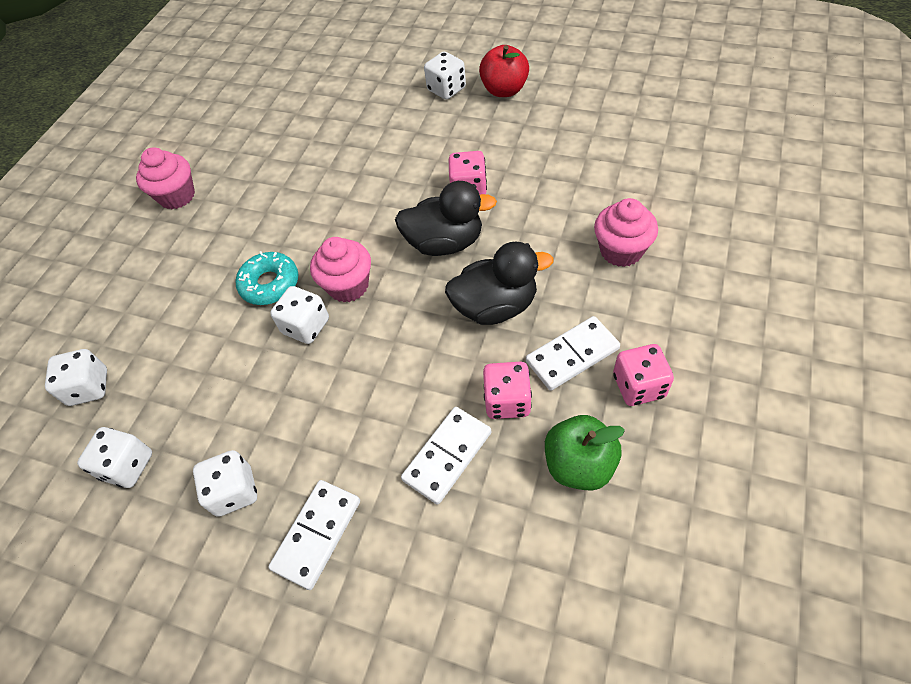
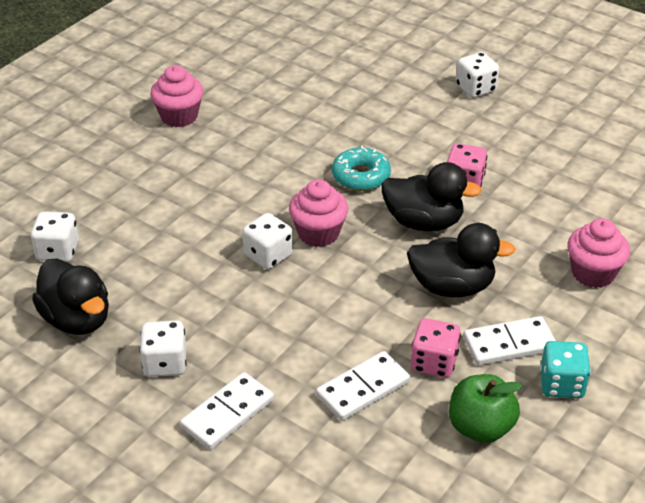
camera: 10 degrees right, 15 degrees down
(128, 466) = (77, 319): white dice -> black duck
(270, 284) = (245, 213): turquoise donut -> turquoise donut (361, 176)
(504, 90) = (534, 104): red apple -> none
(638, 386) = (561, 384): pink dice -> turquoise dice

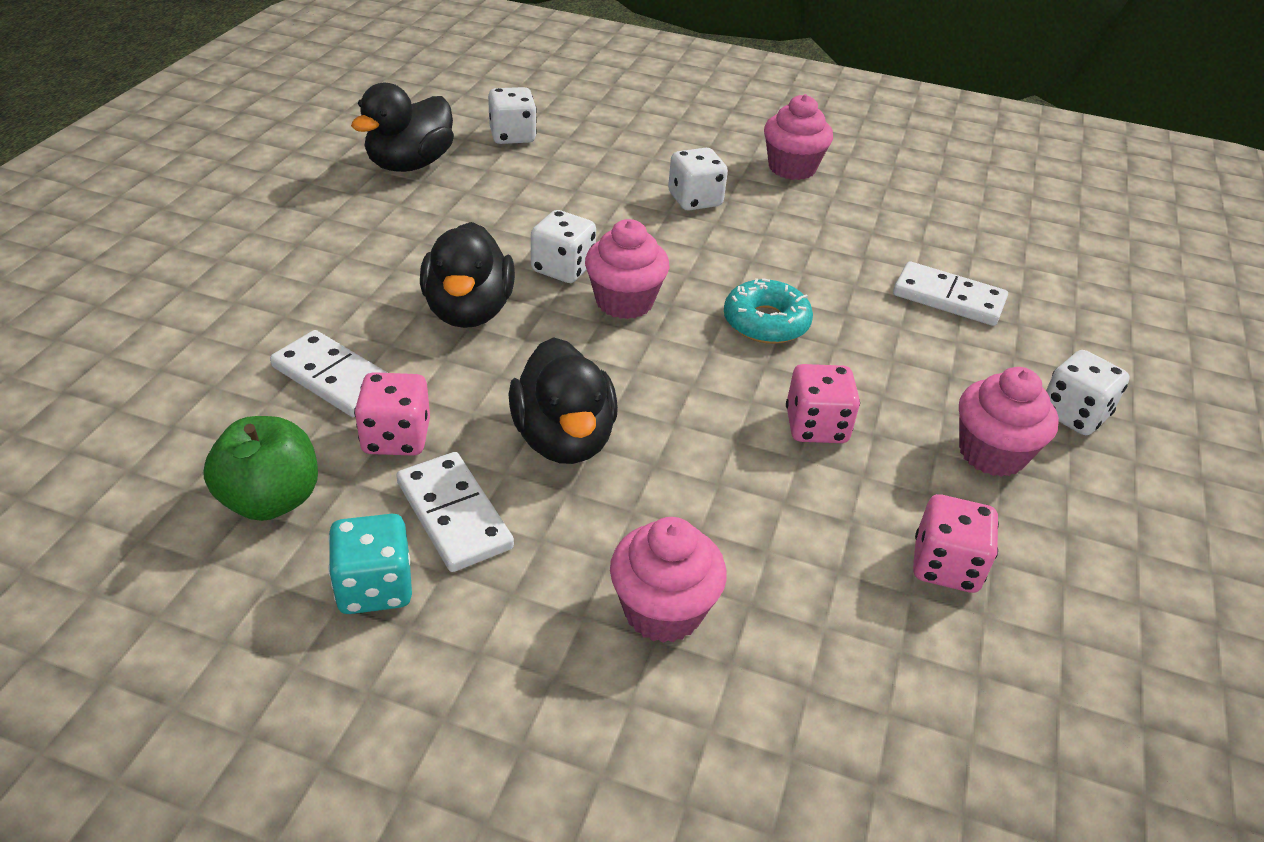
camera: 70 degrees right, 0 degrees up
(165, 363) = (354, 226): white dice -> white dice (695, 200)
(228, 414) = (278, 280): white domino -> white domino (948, 298)
(423, 222) = (696, 394): black duck -> black duck (469, 311)
(499, 127) = (991, 453): none -> pink cupcake
(577, 168) = (945, 566): none -> pink dice

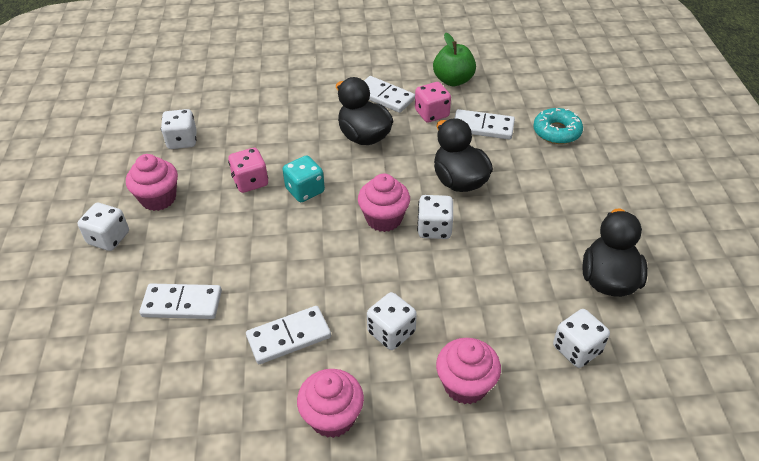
camera: 160 degrees right, 5 degrees up
(375, 587) = (391, 70): turquoise dice -> turquoise dice (305, 190)
(663, 610) = (289, 93): pink cupcake -> pink cupcake (465, 385)
(766, 322) = (296, 236): turquoise donut -> turquoise donut (556, 132)
(816, 230) = (289, 337): none -> white domino
(945, 566) = (182, 141): pink dice -> white dice

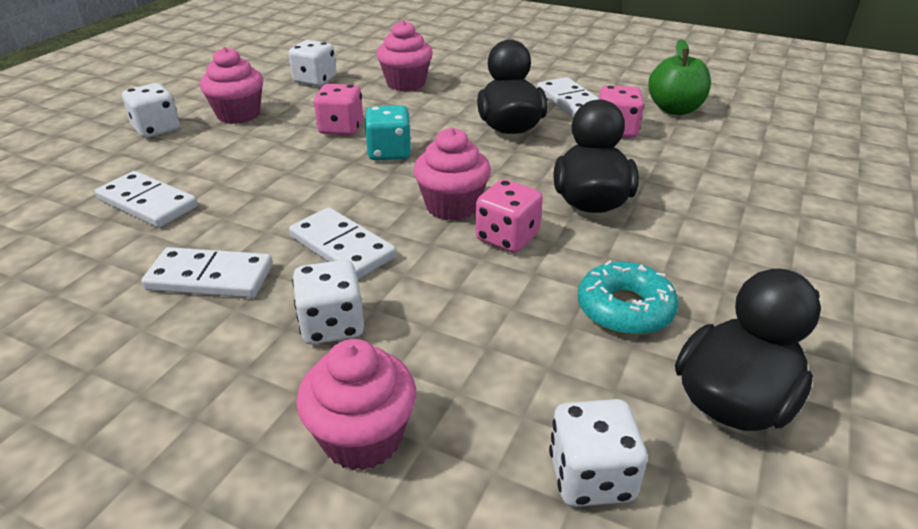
camera: 30 degrees right, 10 degrees down
(332, 417) = (152, 387): pink cupcake -> pink cupcake (406, 83)
(434, 228) = (507, 237): white dice -> pink dice
(483, 127) = (675, 160): white domino -> white domino (342, 247)
(556, 132) = (787, 195): turquoise donut -> turquoise donut (625, 309)

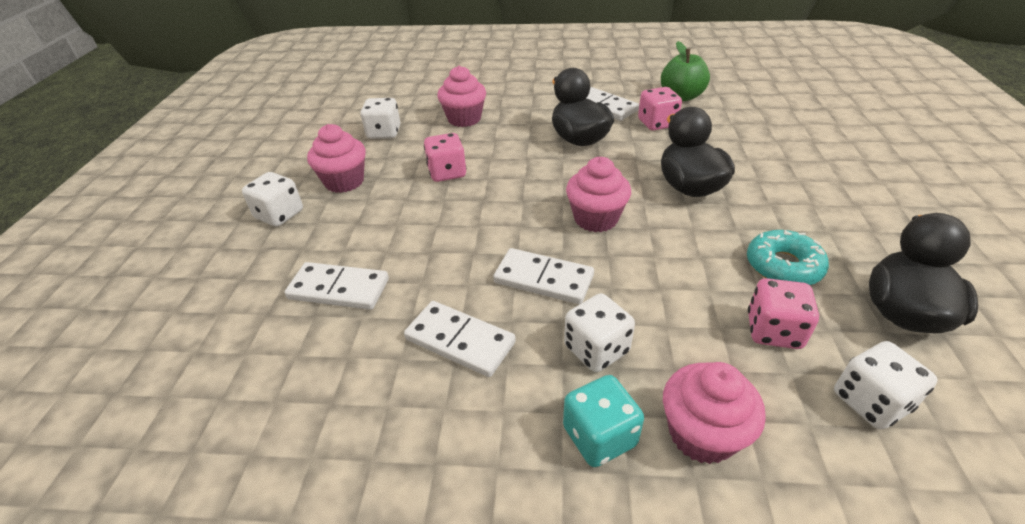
camera: 20 degrees left, 5 degrees up
(210, 277) = (460, 341): white domino -> white domino turned 45 degrees clockwise
(389, 152) = (506, 185): turquoise dice -> turquoise dice (599, 436)
(507, 237) = (658, 233): pink dice -> pink dice (773, 331)

